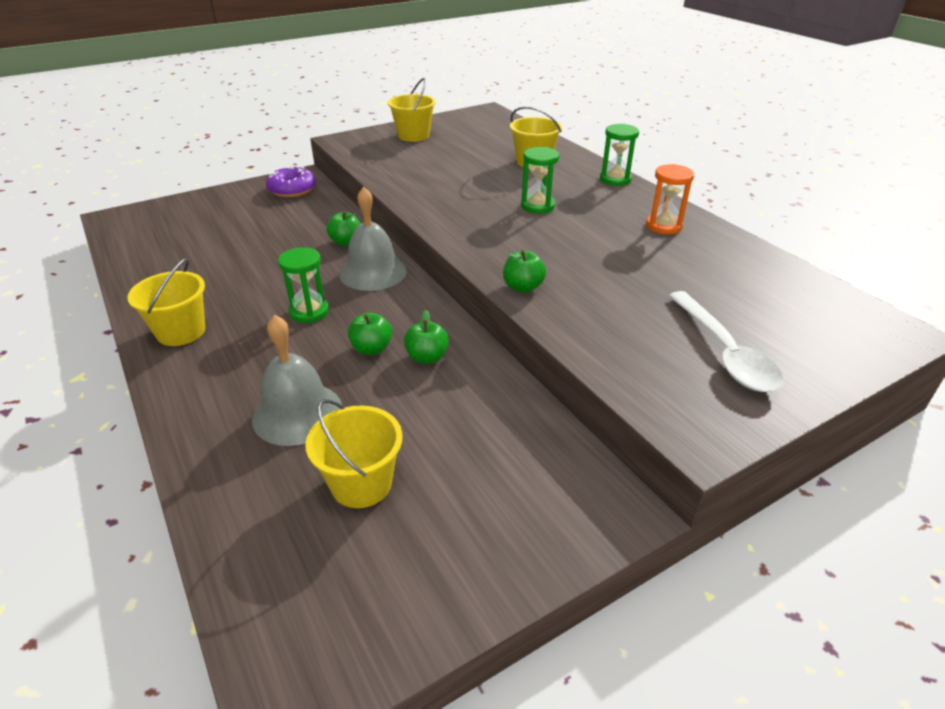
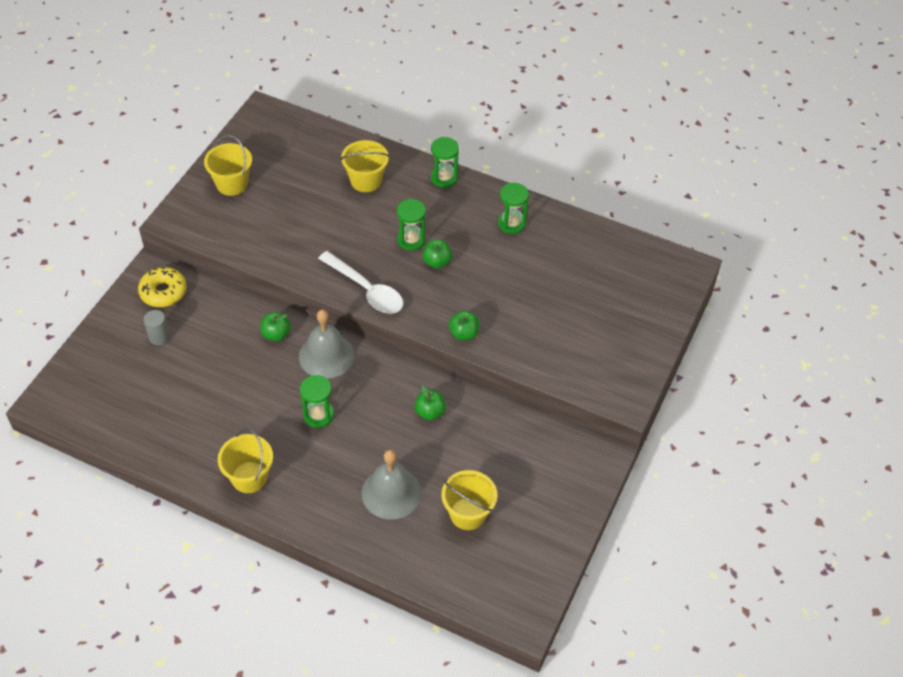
camera: 35 degrees left, 15 degrees up
(251, 212) = (159, 337): none -> grey cylinder
(292, 189) = (163, 292): purple donut -> yellow donut
(371, 349) = (390, 424): green apple -> green apple (437, 262)
(663, 226) = (511, 223): orange hourglass -> green hourglass
(724, 352) = (608, 332): white spoon -> white spoon (366, 290)

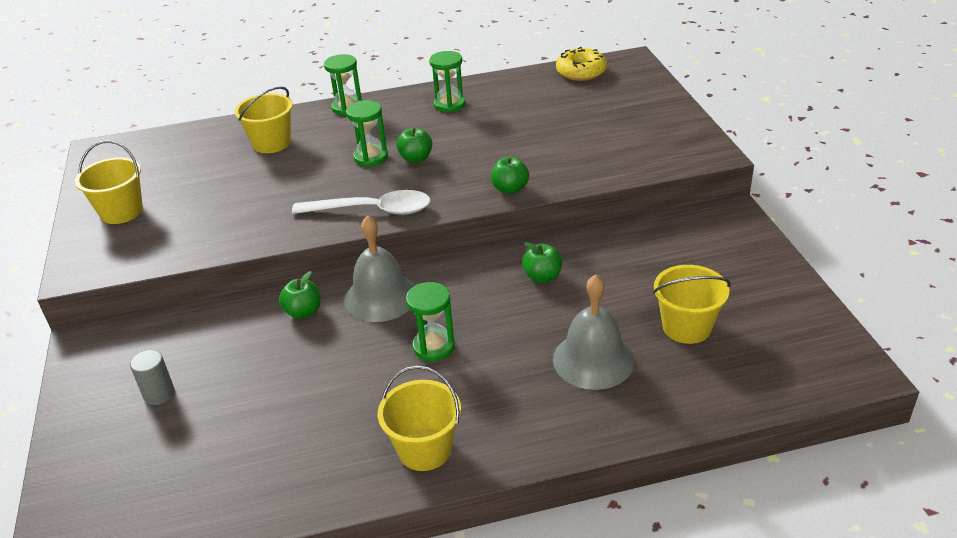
camera: 35 degrees left, 15 degrees down
(163, 292) = (121, 353): yellow donut -> yellow donut (581, 72)

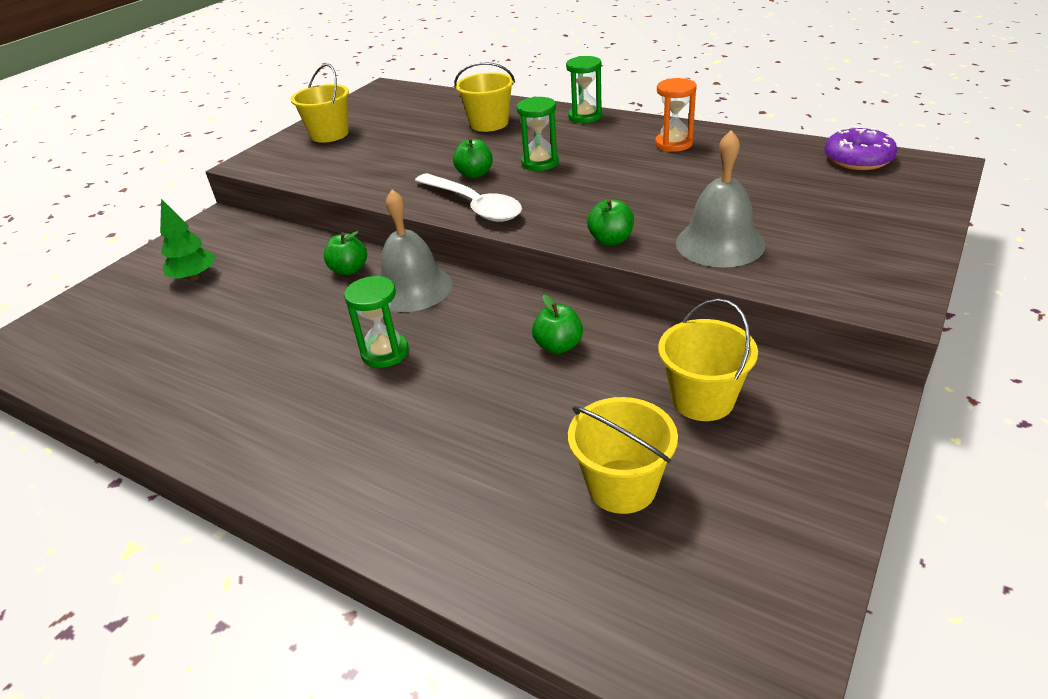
camera: 45 degrees right, 0 degrees up
(159, 394) = (194, 277): grey cylinder -> green tree
(416, 158) = (573, 178): green apple -> green apple (475, 174)
(424, 449) = (252, 433): yellow bucket -> yellow bucket (702, 399)
(449, 105) = (673, 144): green hourglass -> orange hourglass
(581, 72) = (858, 159): yellow donut -> purple donut
(593, 360) = (484, 454): grey bell -> grey bell (720, 243)

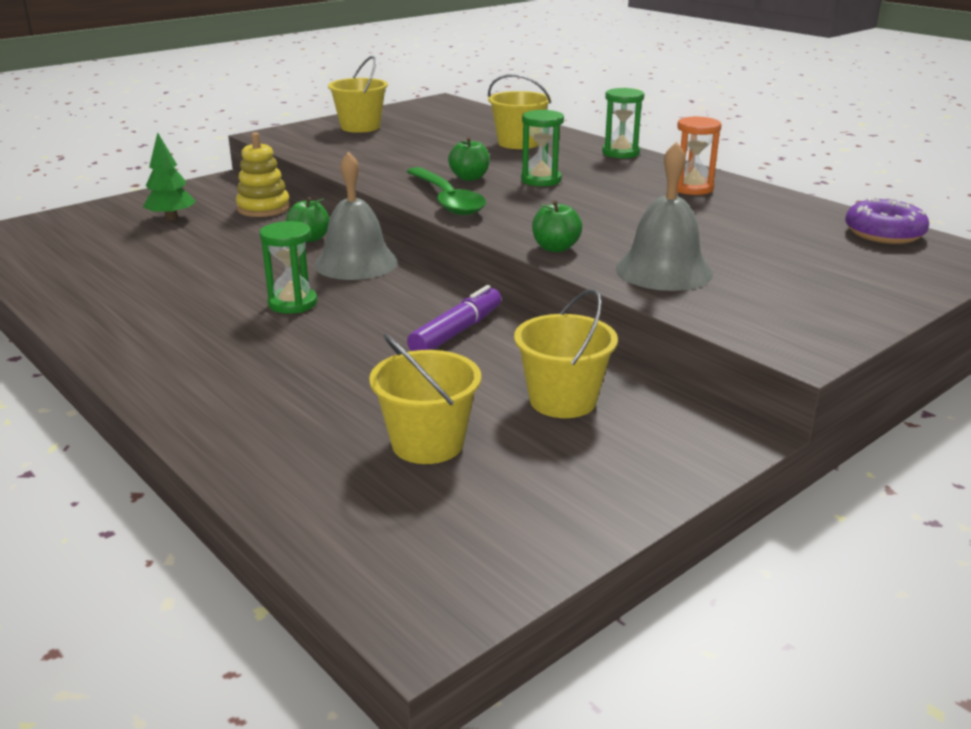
camera: 15 degrees right, 10 degrees down
(280, 243) = (263, 208): none -> yellow stacking toy
(473, 205) = (447, 200): white spoon -> green spoon
(558, 346) = (456, 332): green apple -> purple marker

